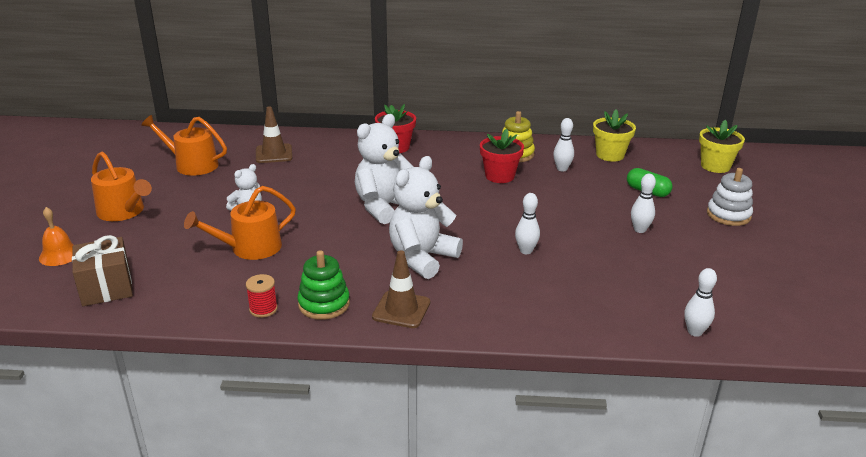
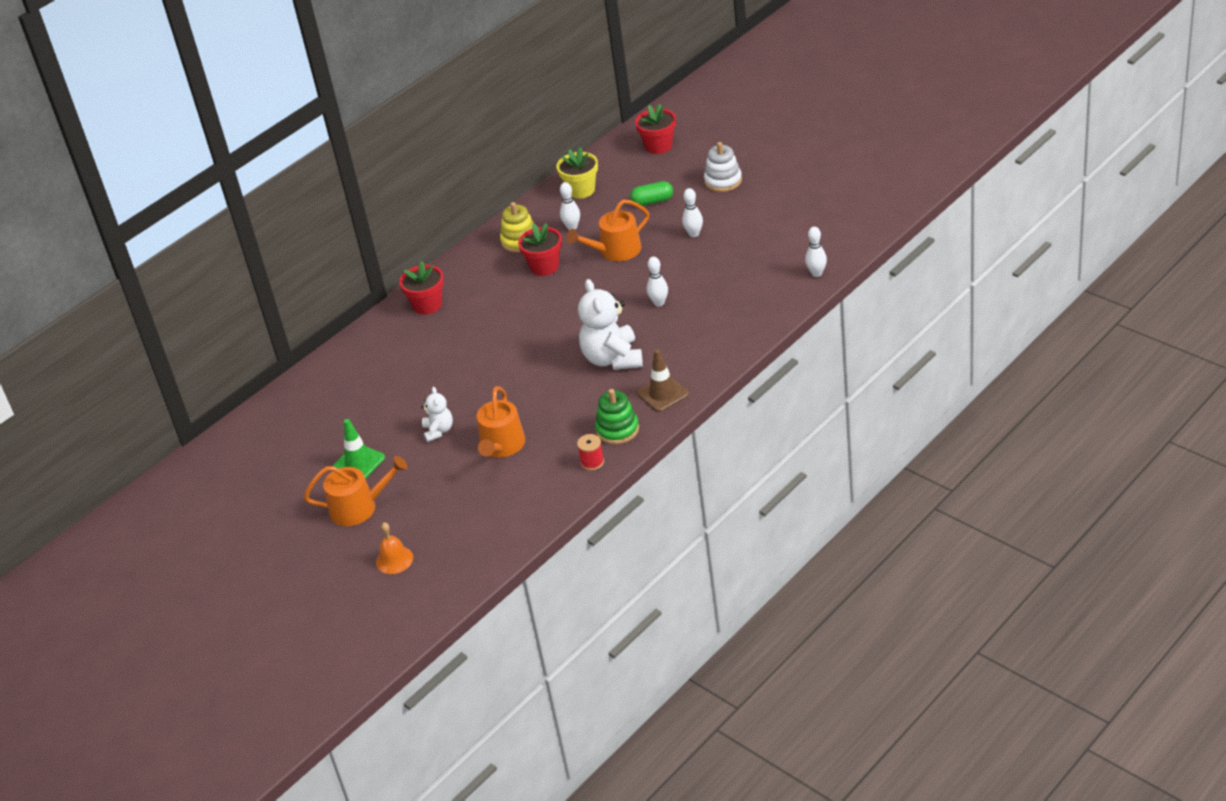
camera: 45 degrees left, 10 degrees up
(106, 287) = (476, 540): brown gift -> none
(181, 191) = (359, 463): none -> green traffic cone
(192, 165) = (314, 444): orange watering can -> orange watering can (615, 251)
(274, 154) = (352, 385): brown traffic cone -> none
(384, 207) = (520, 351): white teddy bear -> none
(715, 166) = (658, 146): yellow flower pot -> red flower pot

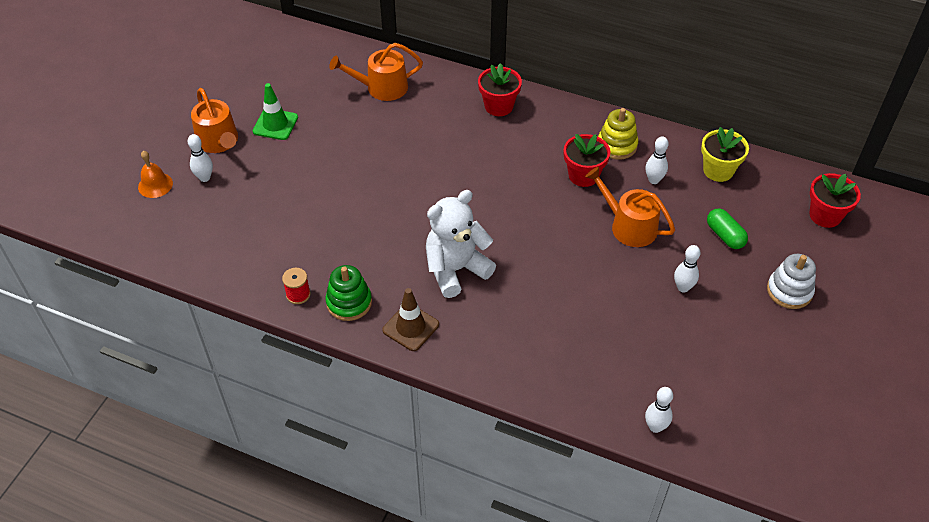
camera: 65 degrees right, 10 degrees up
(438, 431) = (325, 166): white teddy bear -> none
(501, 446) = (311, 217): orange watering can -> orange watering can (381, 88)
(659, 303) = (555, 286): white bowling pin -> white bowling pin (205, 178)

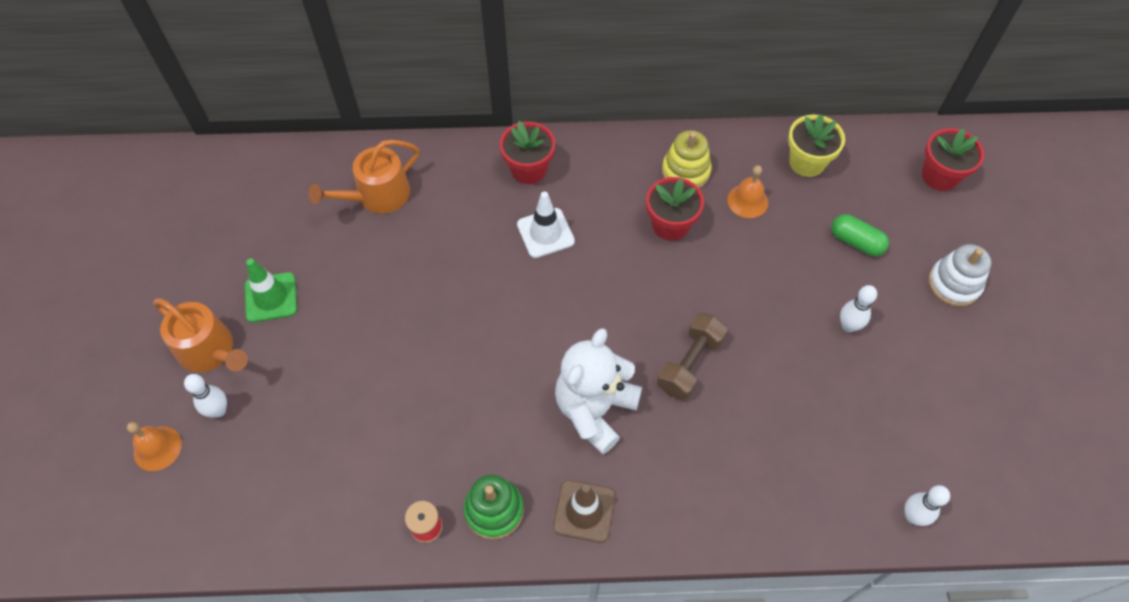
camera: 25 degrees left, 10 degrees up
(487, 149) = (545, 233): none -> white traffic cone
(543, 267) = (689, 364): none -> brown dumbbell
(629, 226) = (752, 271): orange watering can -> none
(654, 180) = (747, 201): white bowling pin -> orange bell

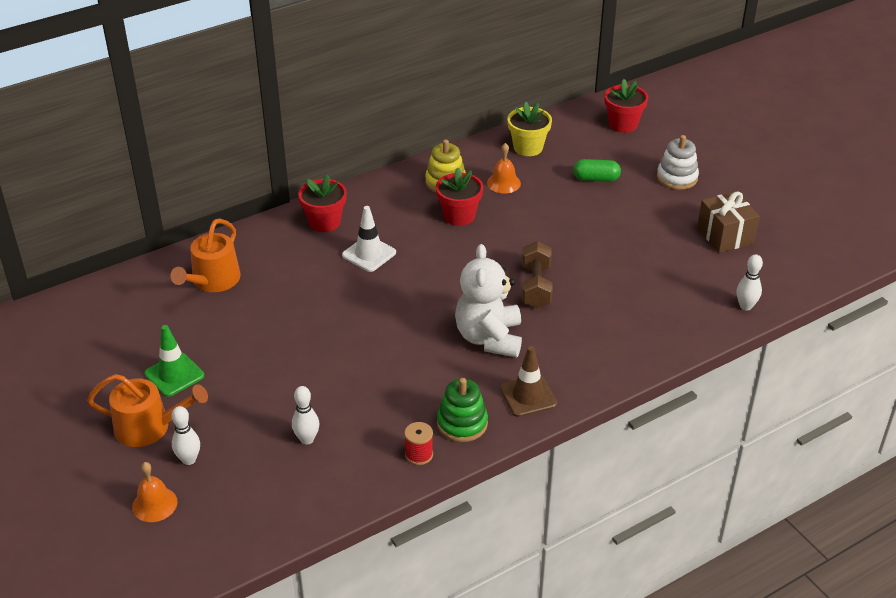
camera: 30 degrees left, 20 degrees down
(848, 326) = (627, 225): white bowling pin -> white bowling pin (307, 439)
(957, 398) = (725, 235): none -> brown gift

